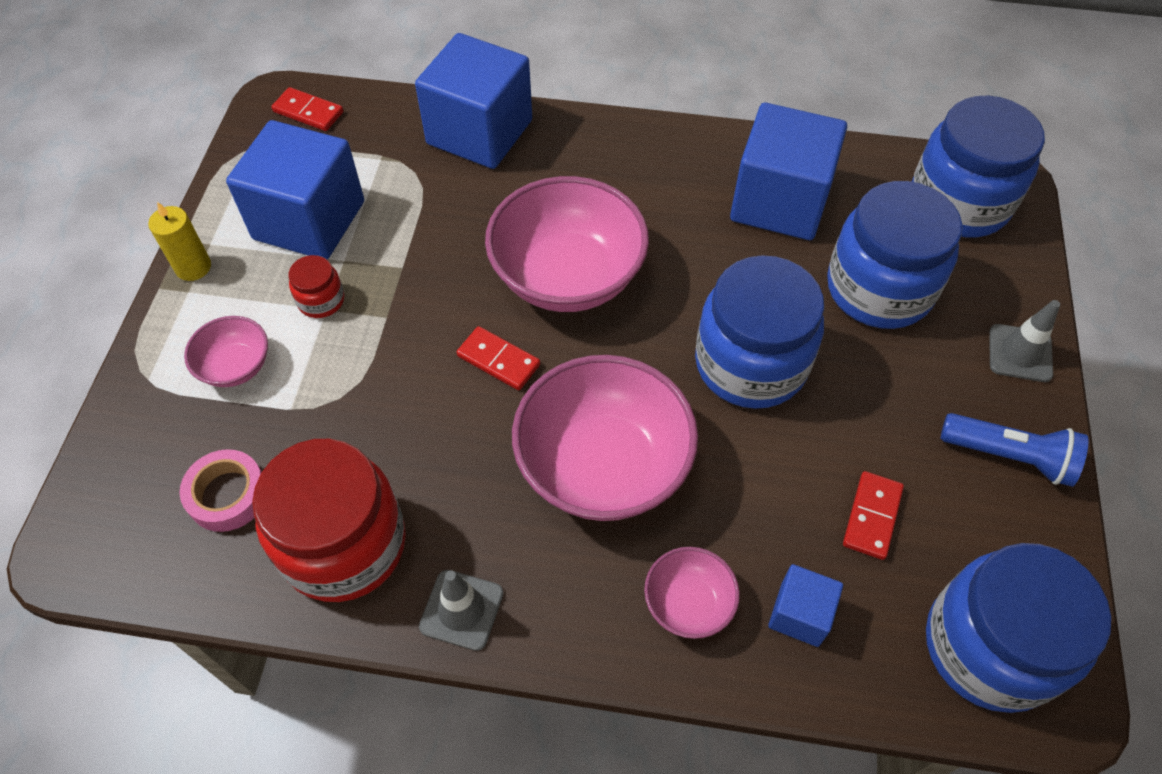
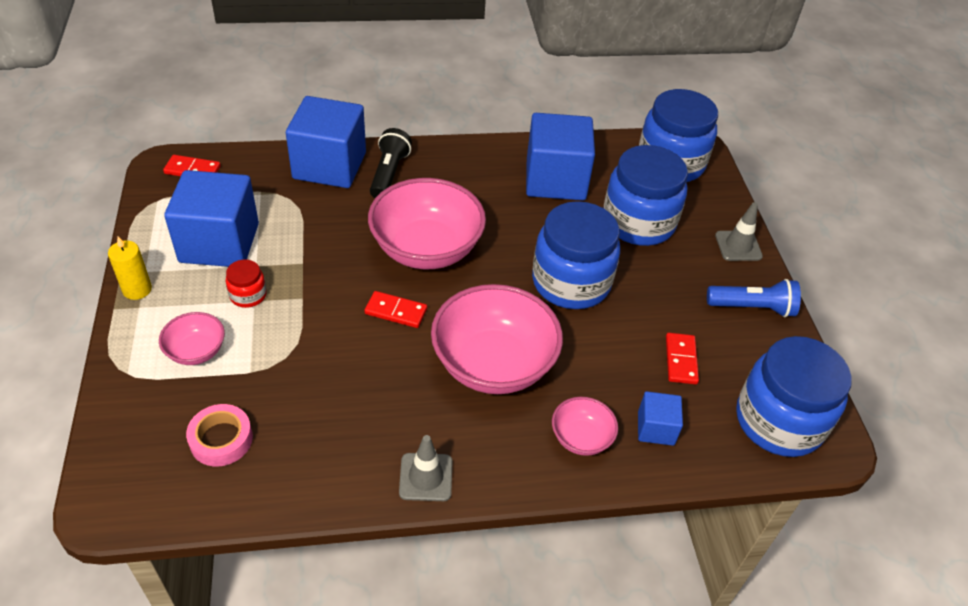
camera: 20 degrees left, 10 degrees down
(344, 544) = (323, 454): red jar -> none
(553, 156) = (389, 174): none -> black flashlight

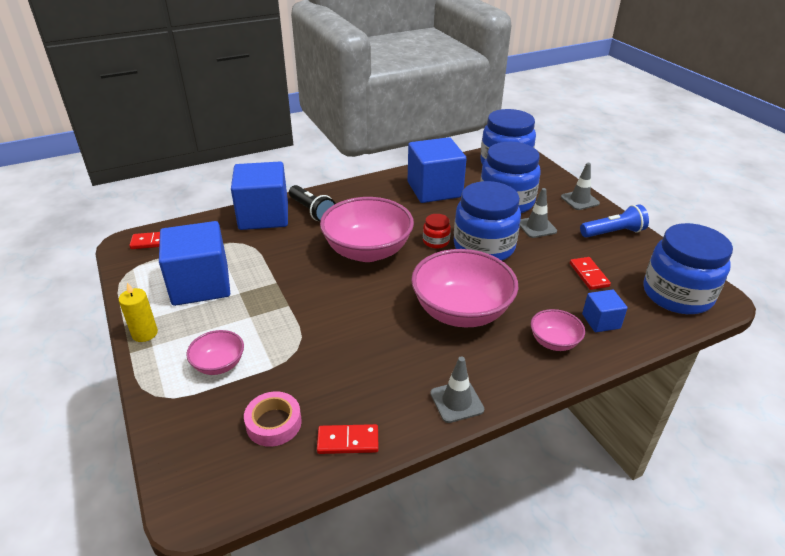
camera: 15 degrees left, 10 degrees down
(248, 295) = (243, 314): red jar -> red jar (436, 241)
(389, 174) = (312, 211): black flashlight -> black flashlight turned 150 degrees clockwise
(396, 311) = (367, 296): red domino -> red domino (348, 441)
(655, 272) = (536, 227): none -> grey traffic cone

